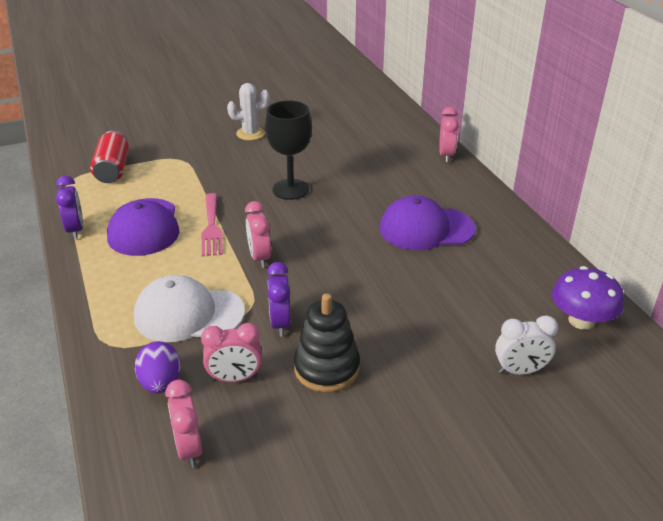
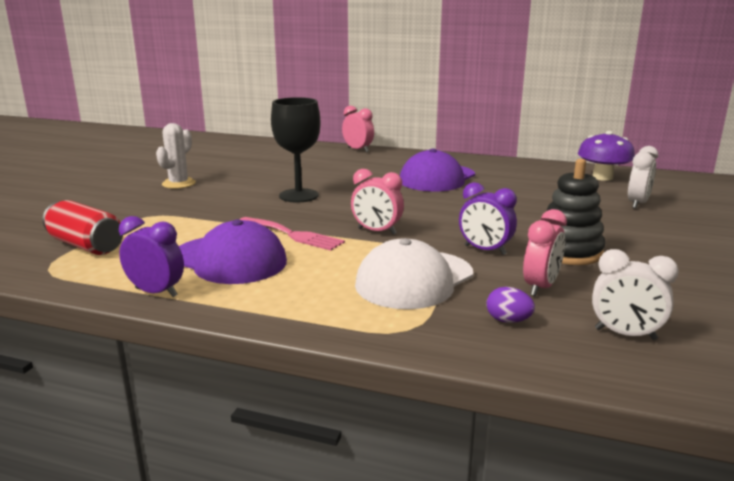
camera: 50 degrees left, 15 degrees down
(161, 383) = (508, 321): purple egg -> purple egg, size x0.66
(188, 449) = (625, 334): pink clock -> white clock

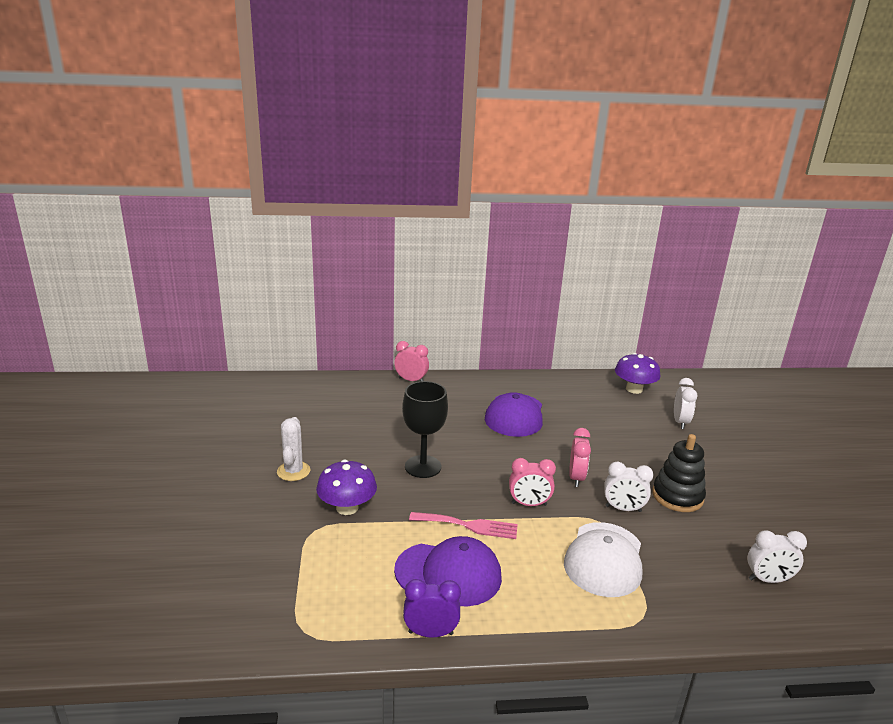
camera: 25 degrees left, 5 degrees up
(86, 245) = (304, 589): red can -> none
(194, 208) = (347, 507): none -> purple mushroom
(485, 250) = (623, 509): purple clock -> white clock
(508, 321) = (695, 587): purple egg -> none
(540, 287) = (689, 544): pink clock -> pink clock (576, 478)

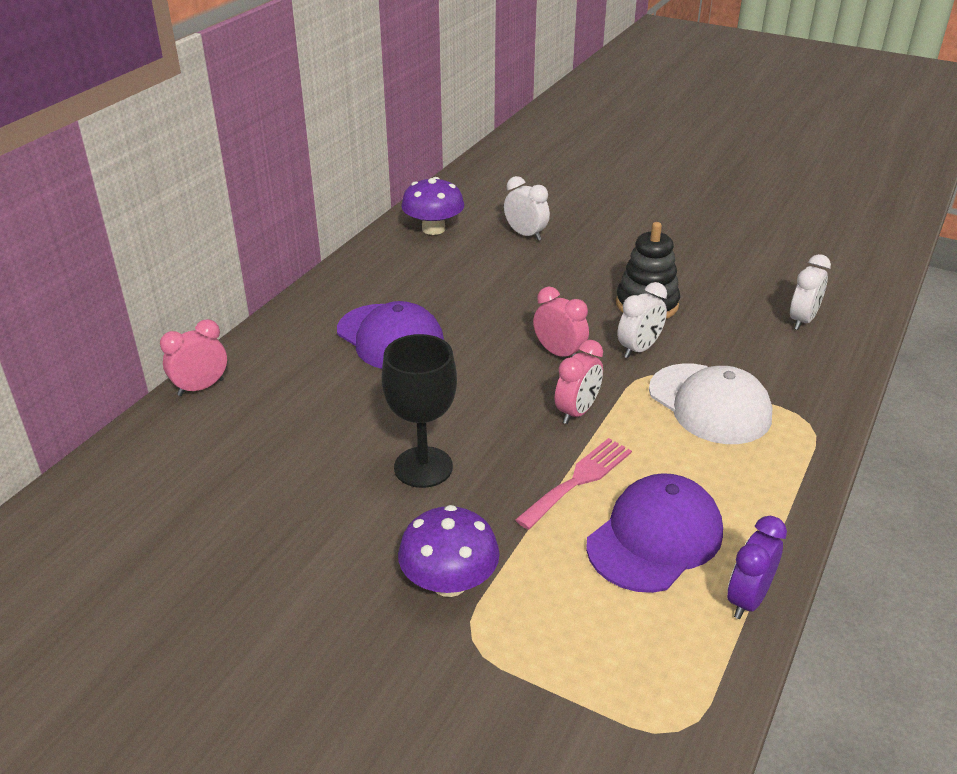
camera: 55 degrees left, 10 degrees up
(293, 471) = (306, 611): white cactus -> none

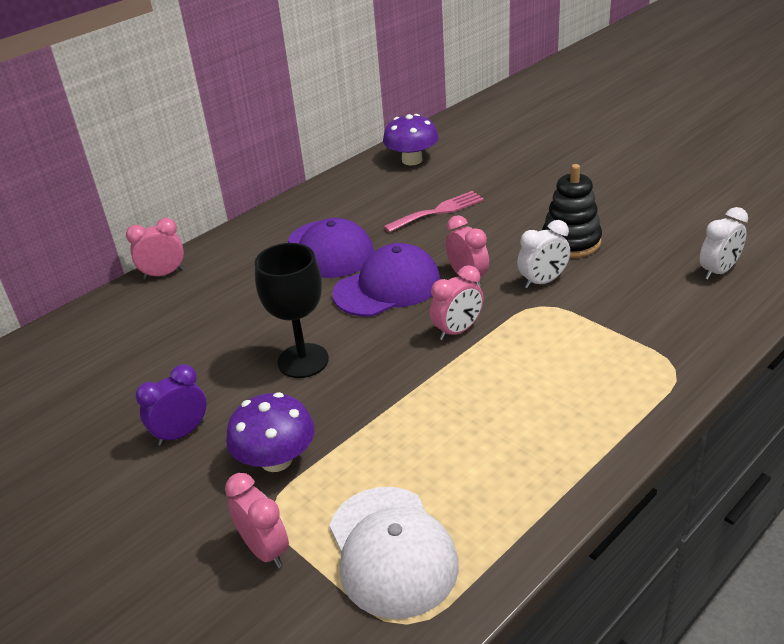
camera: 20 degrees right, 0 degrees up
(488, 684) = (265, 550): none -> pink clock
(525, 235) = (490, 171): white clock -> none
(578, 480) = (429, 390): pink fork -> pink fork (438, 211)
(655, 538) = (471, 451): purple cap -> purple cap (387, 287)
(709, 404) = (584, 339): white cap -> white cap (392, 551)
(747, 599) = (529, 521): purple clock -> purple clock (181, 433)

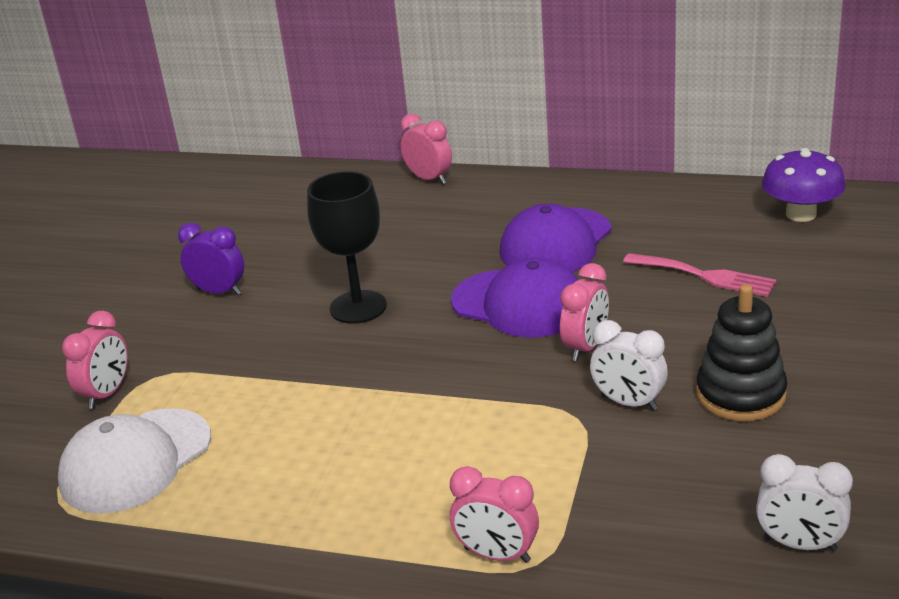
camera: 60 degrees right, 5 degrees down
(276, 460) = (214, 352): purple mushroom -> none
(457, 331) = (479, 378): pink clock -> pink clock (497, 555)

